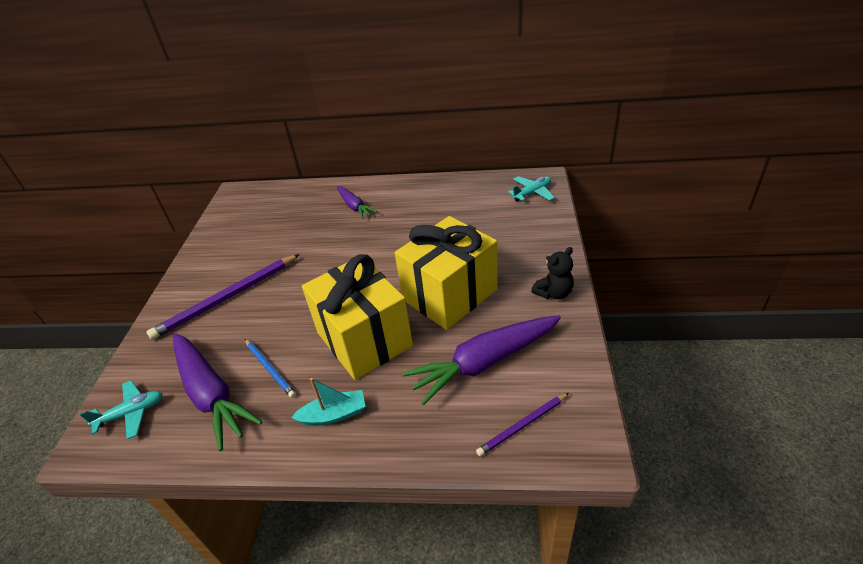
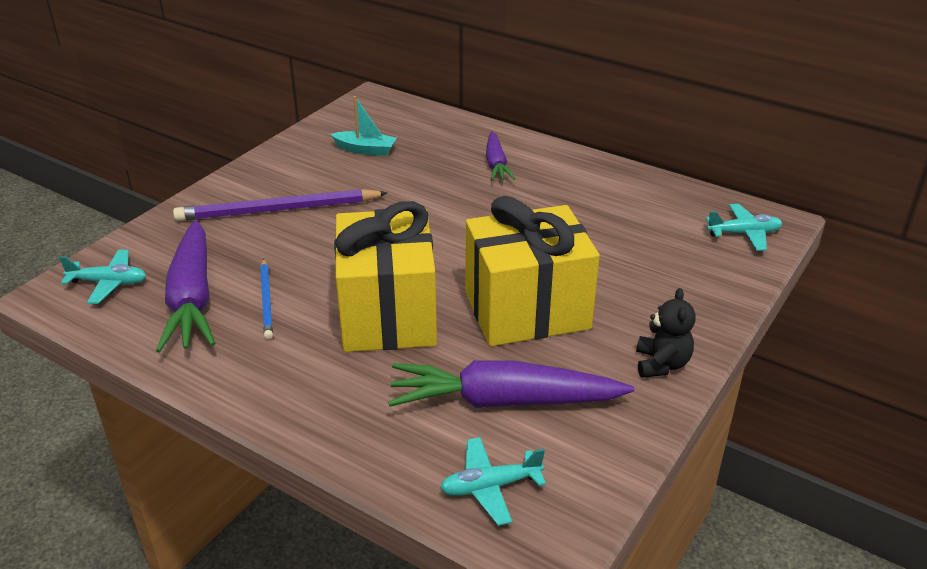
camera: 25 degrees right, 5 degrees down
(334, 415) = (295, 376): turquoise boat -> turquoise boat (365, 150)
(522, 425) = (490, 487): purple pencil -> turquoise plane
(553, 293) = (661, 364): black teddy bear -> black teddy bear turned 75 degrees counterclockwise

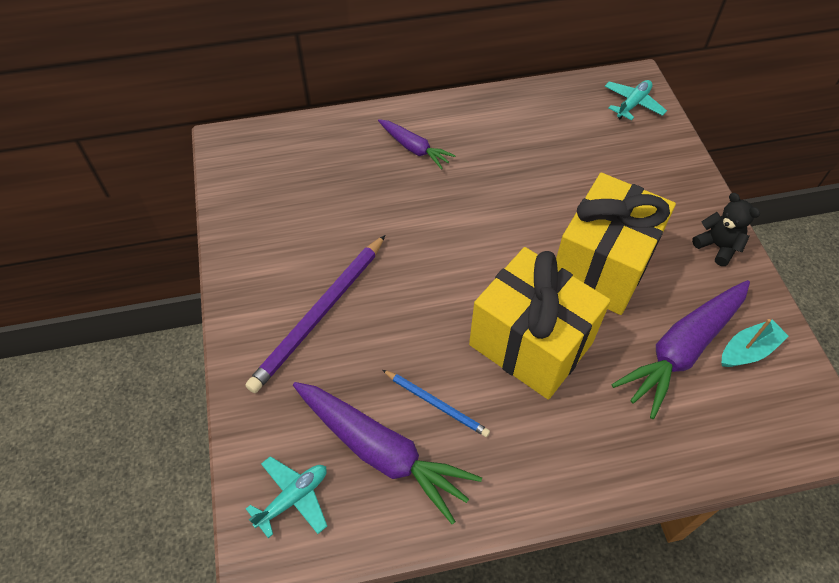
camera: 45 degrees left, 20 degrees up
(365, 150) = (300, 202): turquoise boat -> turquoise boat (748, 350)
(490, 487) = (754, 418): turquoise plane -> none

